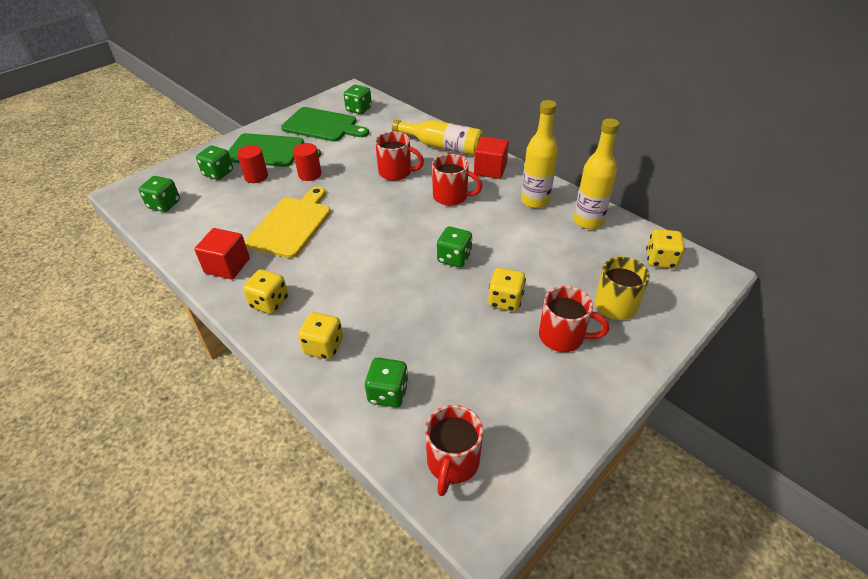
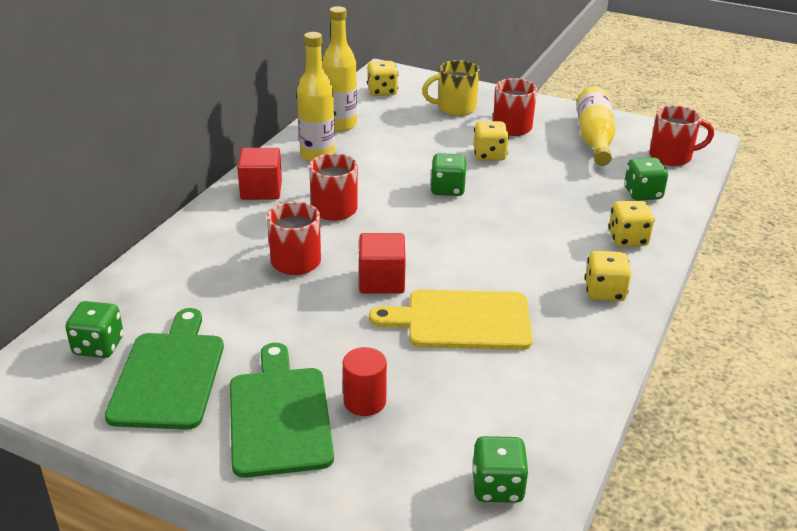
camera: 110 degrees left, 10 degrees down
(218, 173) = (375, 456): green dice -> none
(227, 266) = (576, 349): red cube -> red cube (381, 281)
(310, 174) = (334, 341): red cylinder -> none
(442, 146) = (212, 234): yellow bottle -> yellow bottle (594, 138)

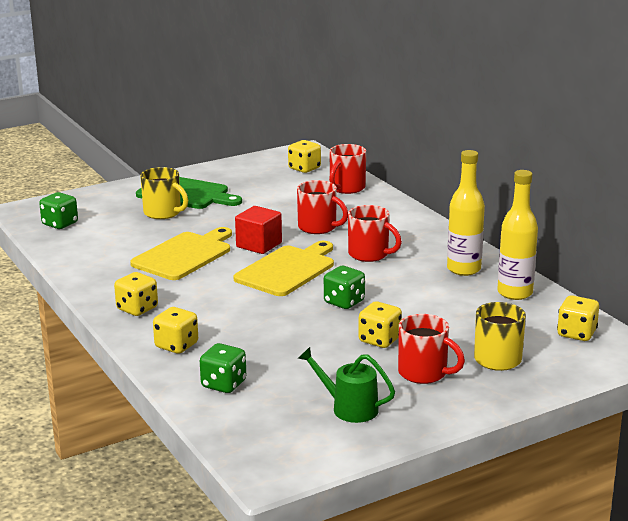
camera: 125 degrees right, 10 degrees down
(98, 346) = (304, 168): green dice -> yellow dice
(169, 375) = (255, 178): green cutting board -> none
(261, 190) = (428, 237): red cube -> none
(364, 401) = (163, 213): red cylinder -> yellow mug
(420, 240) = (287, 270): none -> yellow cutting board
(594, 138) = (349, 408): yellow bottle -> green watering can
(672, 157) = (261, 435): red mug -> red mug (346, 188)

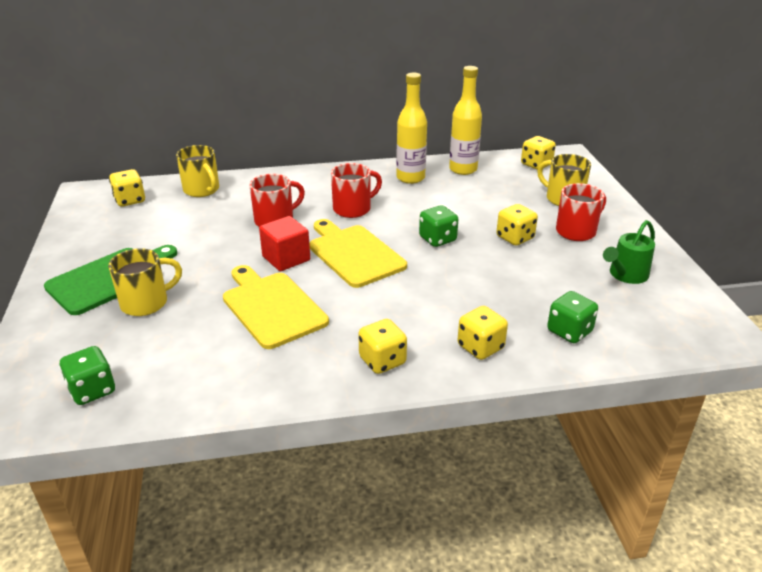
camera: 70 degrees left, 10 degrees up
(346, 188) = (202, 190): red mug -> yellow mug

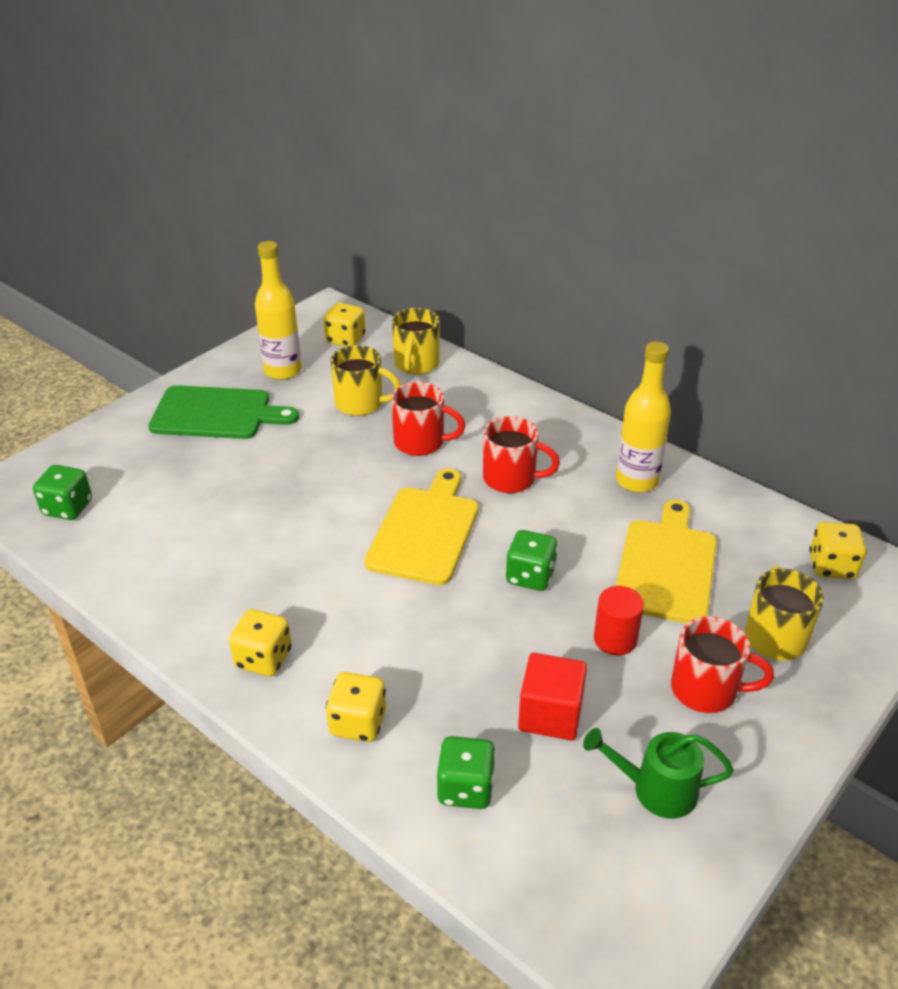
camera: 50 degrees right, 5 degrees up
(146, 303) = (204, 456): yellow mug -> yellow mug (361, 404)
(272, 307) = (274, 532): yellow cutting board -> yellow cutting board (666, 566)
(286, 258) = (363, 491): red cube -> red cube (550, 714)
(463, 169) = (719, 510): yellow bottle -> yellow bottle (283, 371)
(515, 238) = (615, 639): yellow dice -> red cylinder

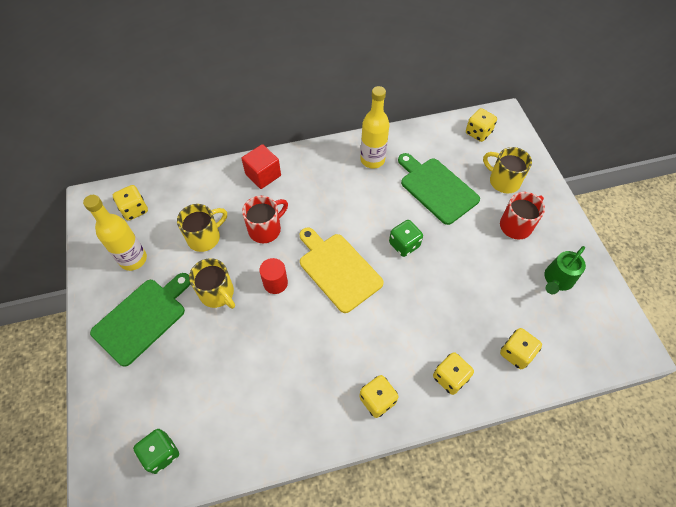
camera: 55 degrees left, 20 degrees up
(416, 365) = (194, 190): yellow mug -> yellow mug (217, 293)
(465, 788) = (516, 353): green dice -> yellow dice
(511, 479) = (329, 208): red mug -> none
(550, 714) = (494, 292): red cube -> red cube (263, 175)
(615, 639) = (467, 238): red cylinder -> red cylinder (275, 283)
(666, 566) = (436, 188): yellow cutting board -> green cutting board

